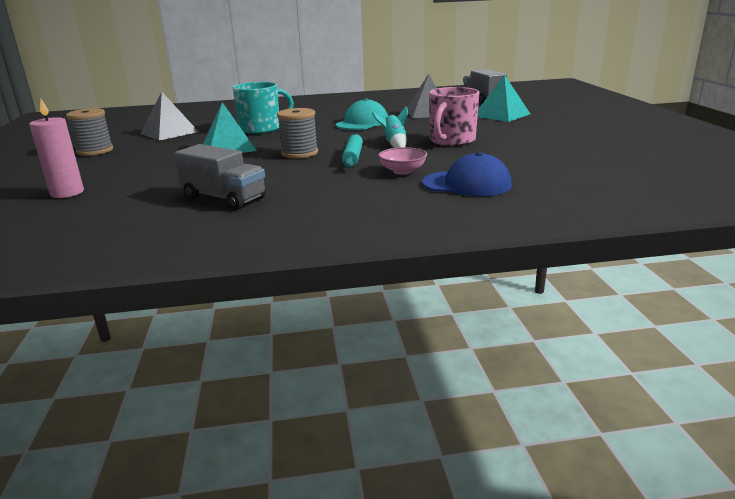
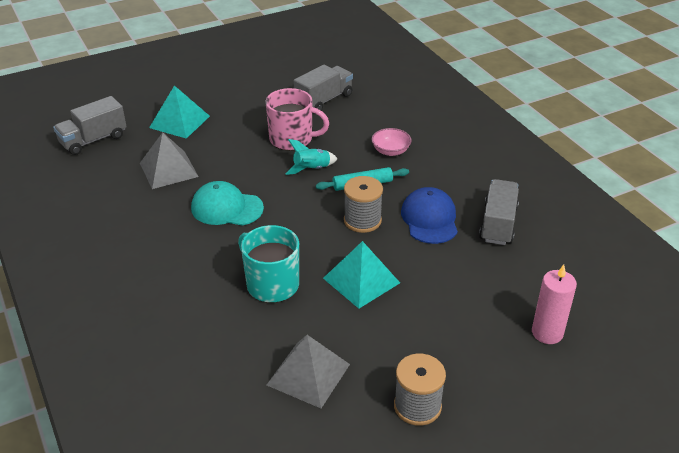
camera: 110 degrees left, 15 degrees up
(467, 184) = (406, 120): blue cap -> blue cap (429, 219)
(529, 155) = (324, 100): none -> grey truck

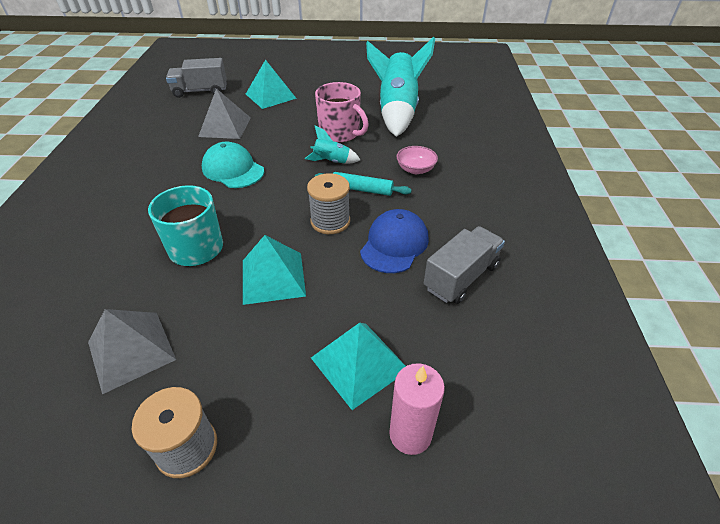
camera: 30 degrees right, 5 degrees up
(324, 100) = (397, 111): grey truck -> turquoise rocket
(480, 309) = (359, 363): none -> turquoise pyramid

